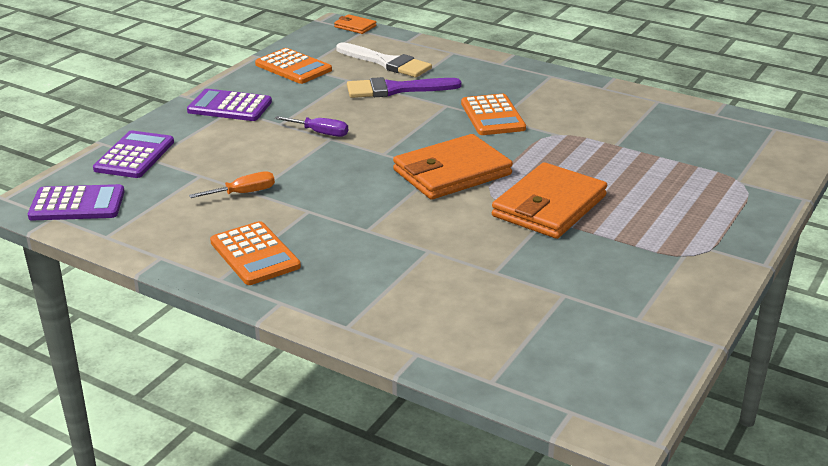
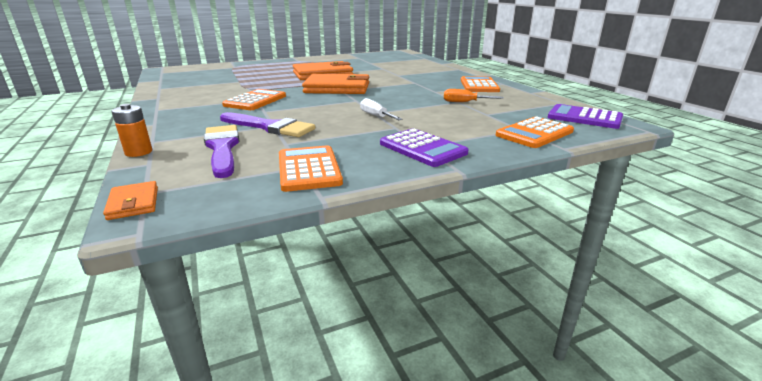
camera: 145 degrees left, 5 degrees down
(134, 156) = (534, 133): purple calculator -> orange calculator
(320, 133) = (376, 116): purple screwdriver -> white screwdriver
(387, 63) = (222, 148): white brush -> purple brush
(436, 44) = (138, 152): none -> orange battery

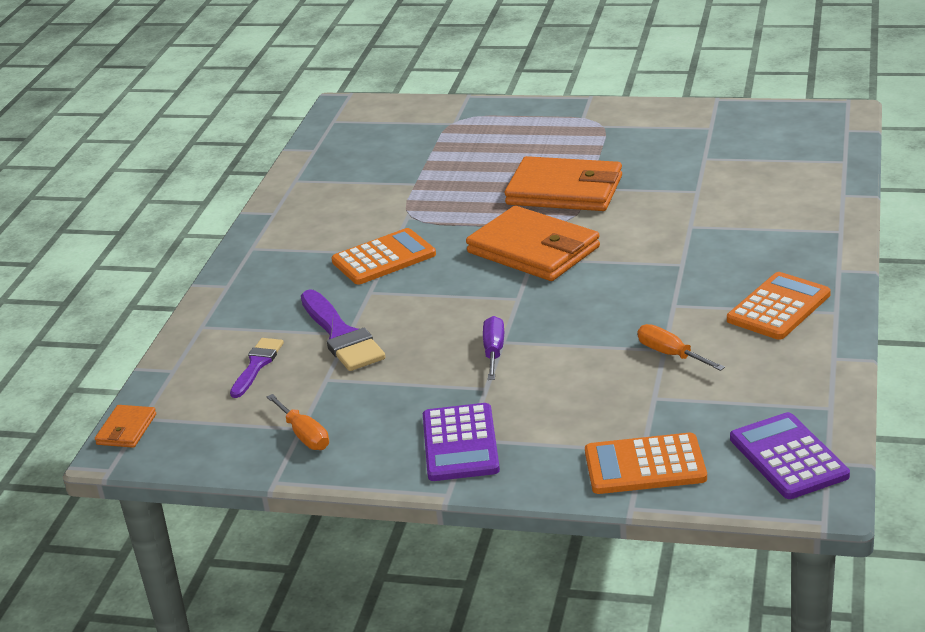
camera: 40 degrees right, 5 degrees up
(138, 152) = (177, 345): orange battery -> none
(222, 148) = (257, 365): purple brush -> purple brush, size x0.61
(309, 169) = (304, 435): orange calculator -> orange screwdriver
(376, 116) = (494, 351): white screwdriver -> purple screwdriver

